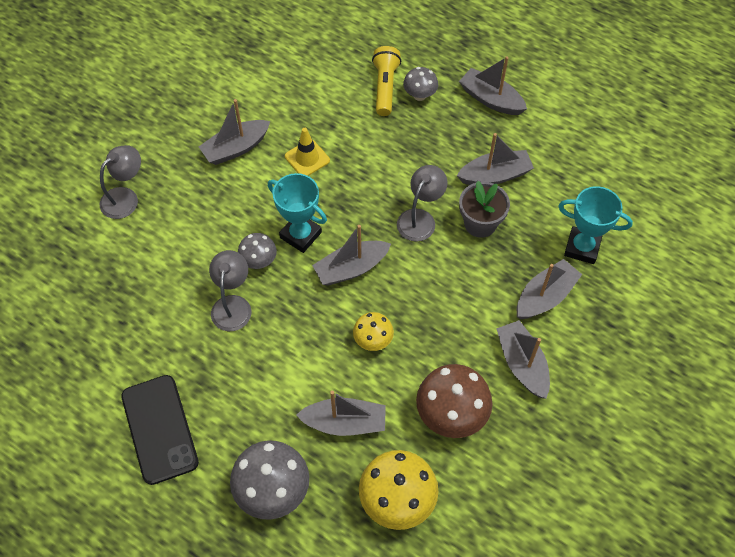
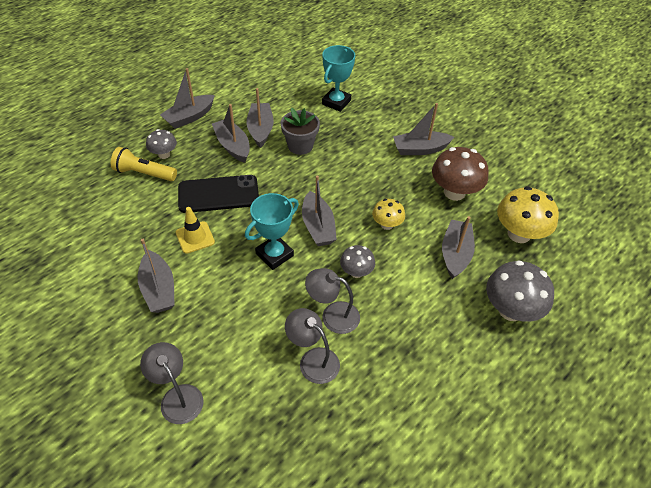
camera: 80 degrees left, 10 degrees down
(160, 429) = (449, 390): black phone -> black phone (218, 194)
(259, 261) = (292, 289): grey mushroom -> grey mushroom (356, 272)
(420, 218) = (284, 177): grey lamp -> grey lamp (313, 360)
(545, 296) = (370, 127): grey boat -> grey boat (233, 146)

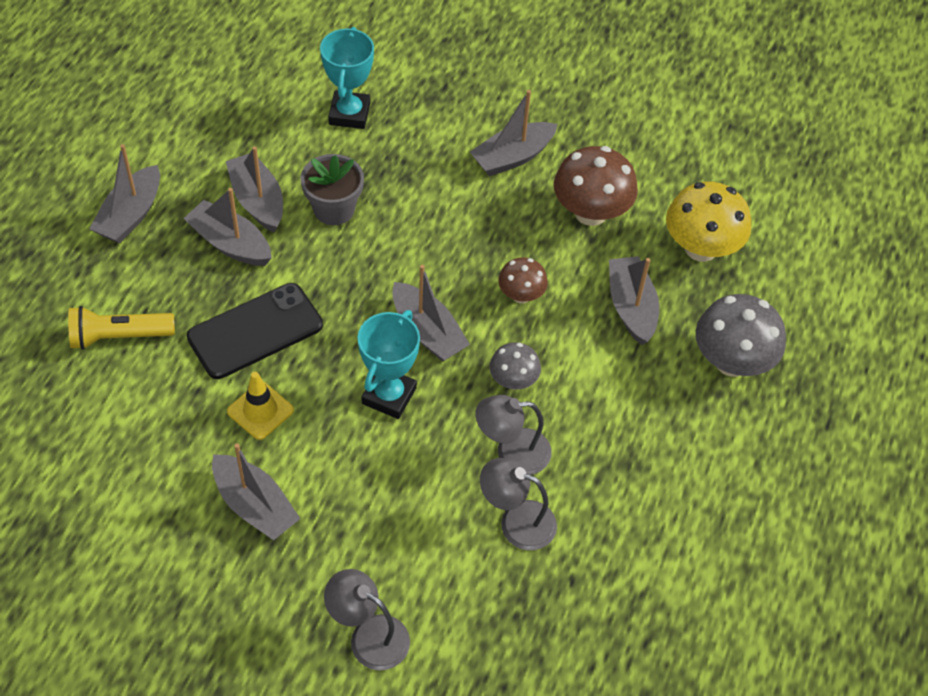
camera: 25 degrees left, 5 degrees up
(164, 154) = (130, 294): grey mushroom -> none
(387, 224) = (521, 295): yellow mushroom -> brown mushroom

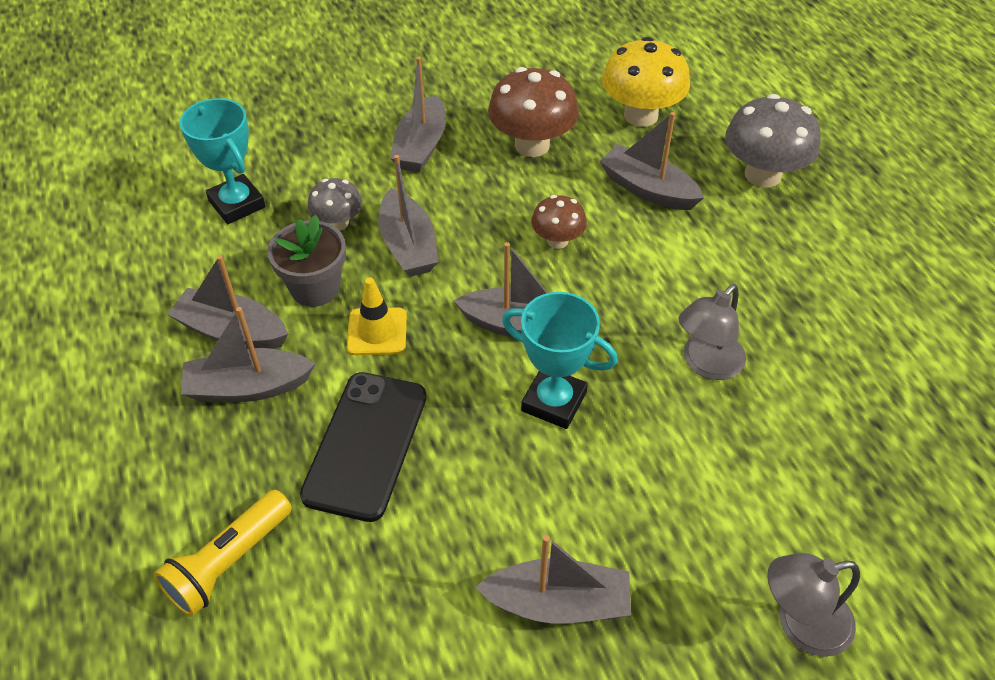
camera: 40 degrees left, 5 degrees down
(130, 215) = (108, 438): grey boat -> grey boat (408, 246)
(260, 411) = (457, 511): yellow traffic cone -> yellow traffic cone (377, 332)
(389, 396) = (554, 402): turquoise trophy -> turquoise trophy turned 45 degrees counterclockwise
(513, 380) = (635, 308): grey mushroom -> grey mushroom (338, 223)
(516, 521) = (780, 415): grey lamp -> none

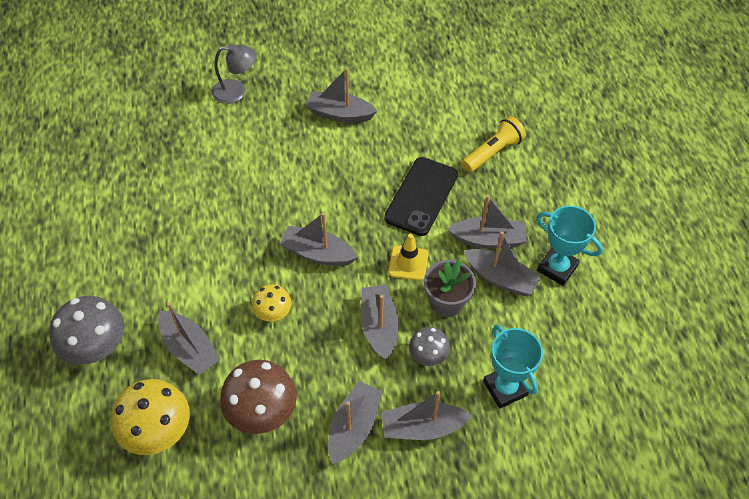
camera: 170 degrees left, 5 degrees up
(340, 156) = (422, 427): none -> grey boat
(554, 402) = (312, 203): turquoise trophy -> turquoise trophy (557, 268)
(557, 240) = (273, 313): brown mushroom -> yellow mushroom
(706, 364) = (216, 210): grey lamp -> none

